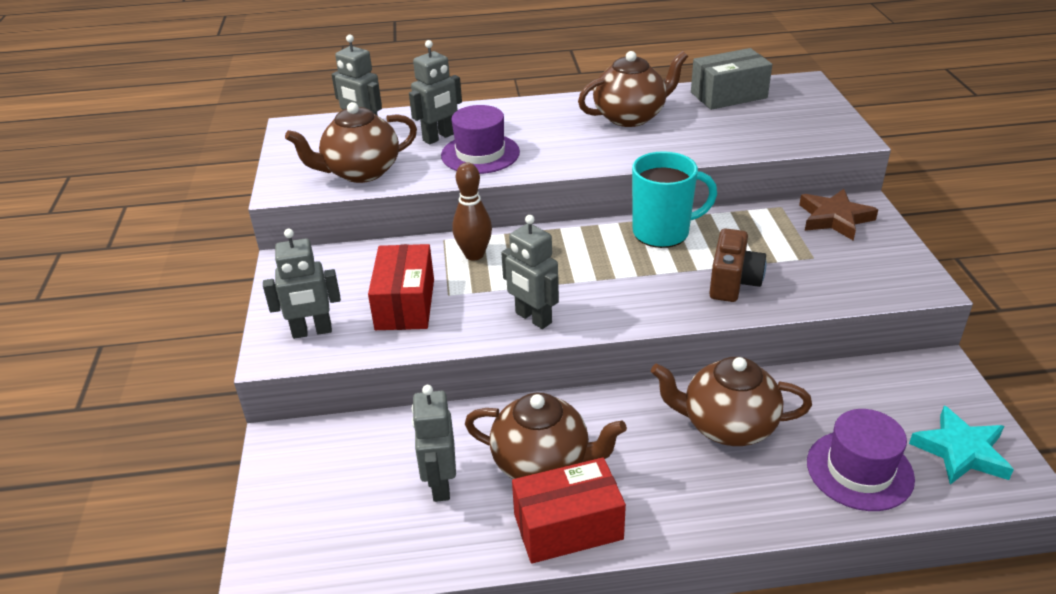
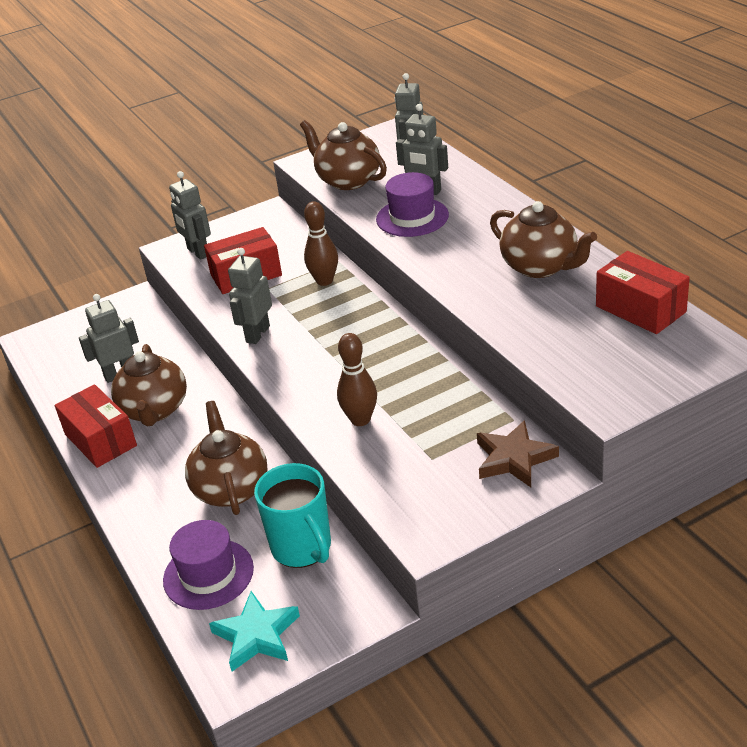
camera: 70 degrees right, 0 degrees up
(663, 232) = (417, 361): turquoise mug -> turquoise mug (302, 548)
(728, 95) = (640, 309): grey box -> red box
(733, 283) = (360, 420): brown camera -> brown bowling pin

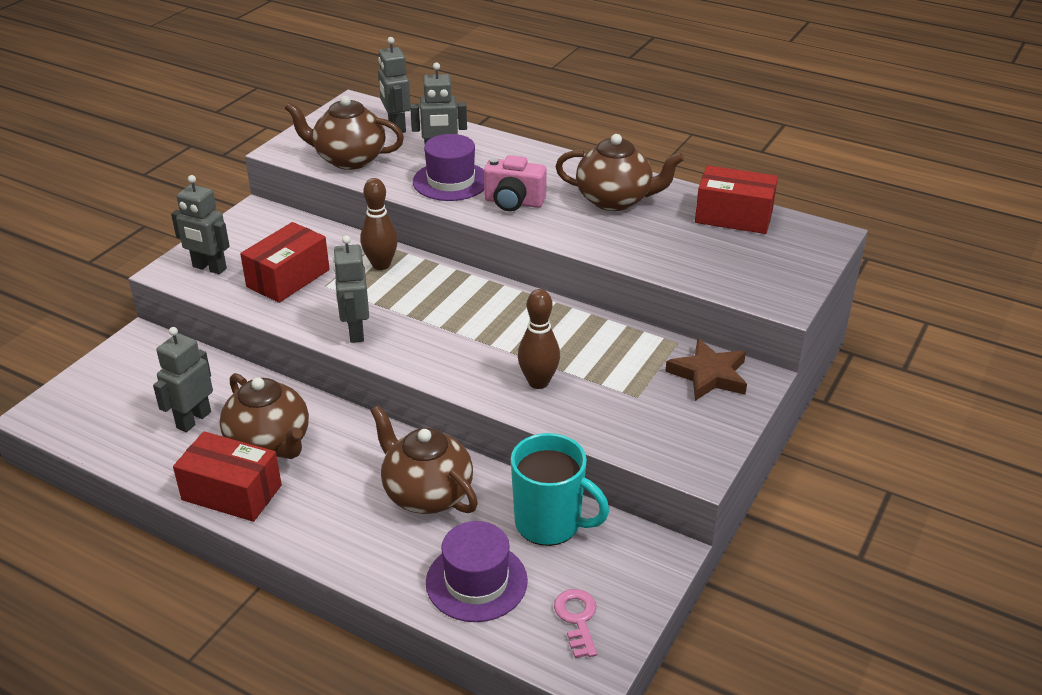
camera: 35 degrees left, 0 degrees up
(256, 635) = (577, 619): turquoise star -> pink key
(447, 249) = (513, 202): none -> pink camera

